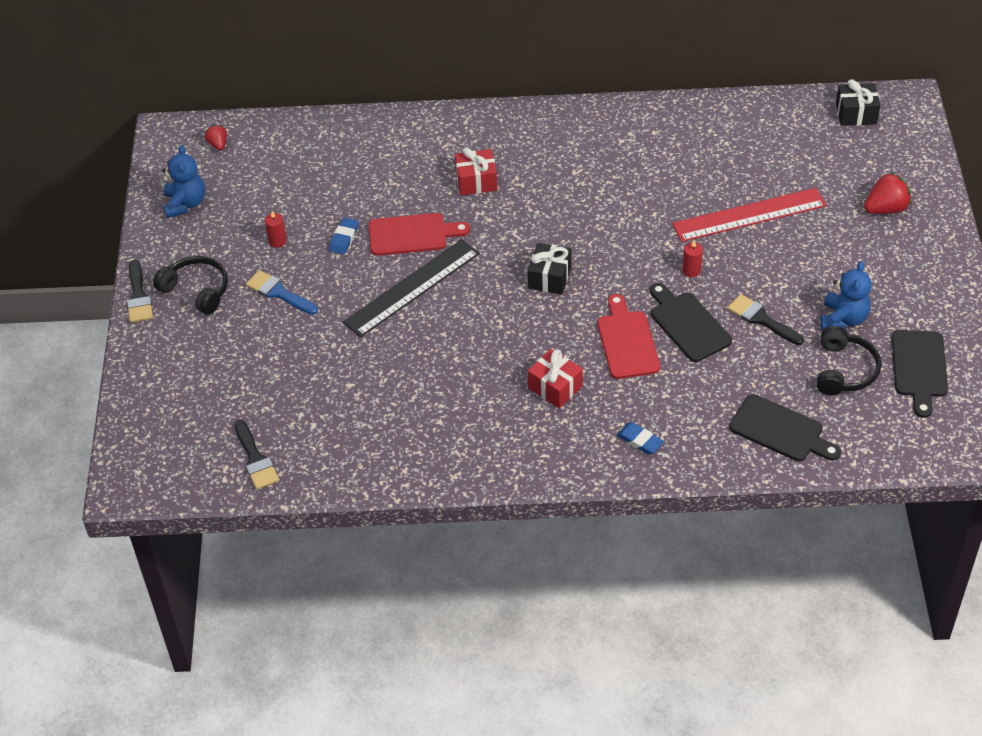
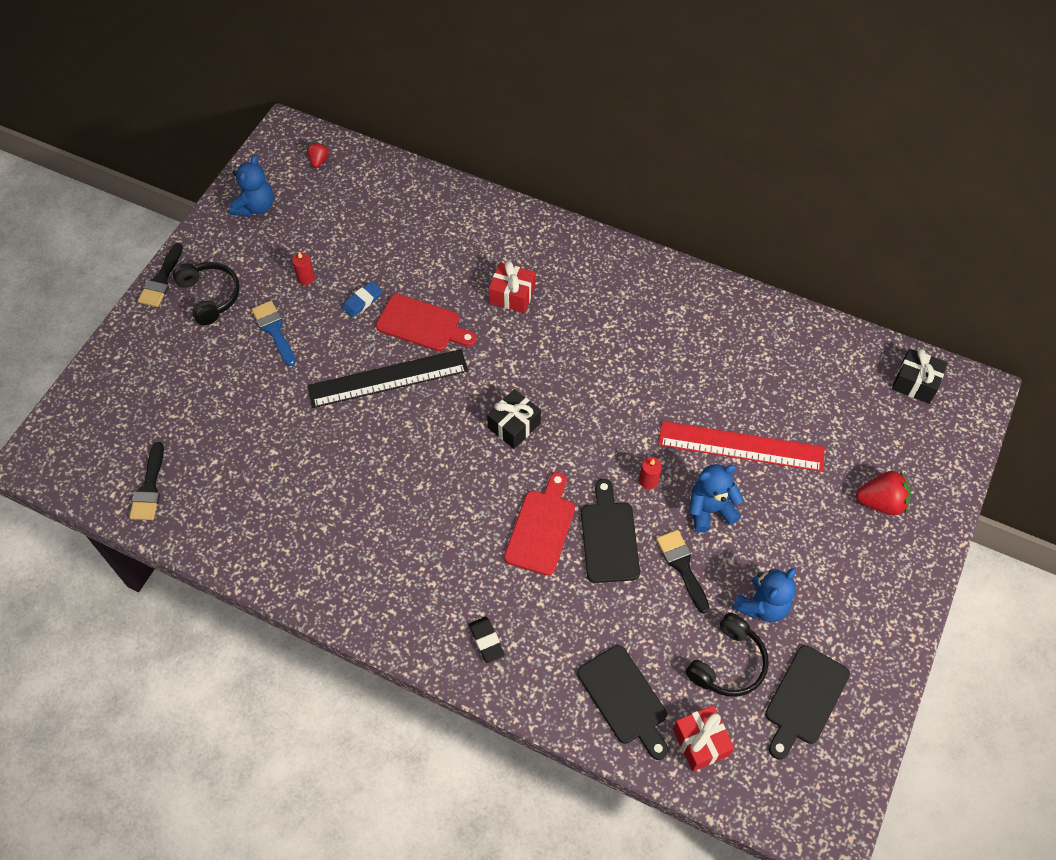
camera: 25 degrees right, 10 degrees up
(555, 387) = (446, 544): red gift -> red gift (700, 742)
(640, 440) = (486, 641): blue eraser -> black eraser
(756, 270) = (710, 510): none -> blue teddy bear

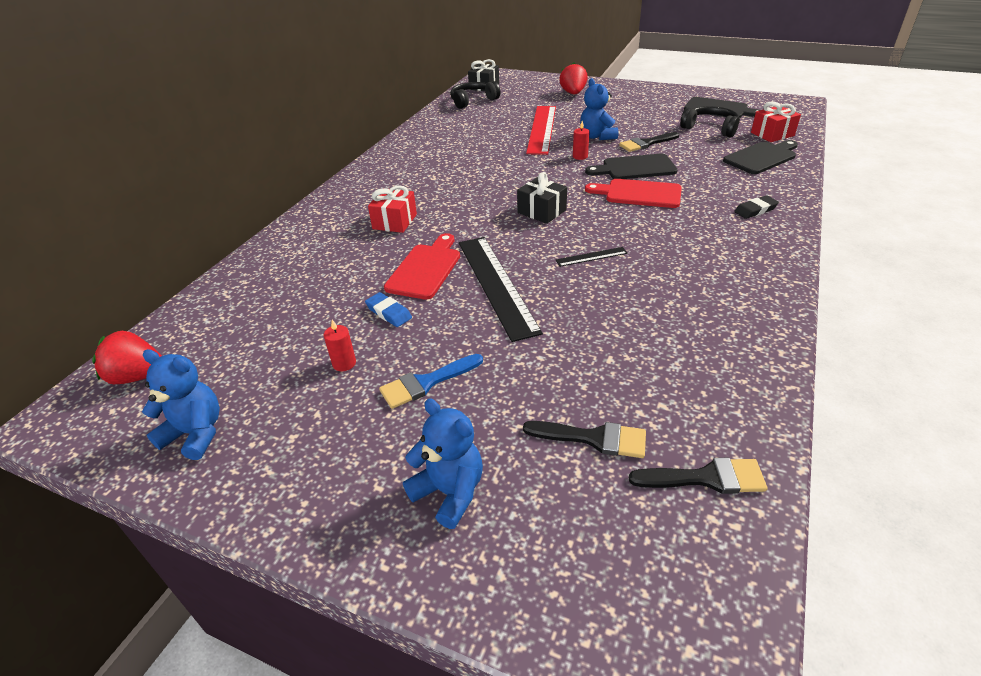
camera: 90 degrees left, 20 degrees down
(161, 280) = (312, 538): black brush -> black brush (593, 438)
(210, 296) = (358, 462): black headphones -> black headphones (473, 101)
(318, 161) = (138, 376): red strawberry -> red strawberry, size x1.72
(419, 460) = (591, 256): none -> black ruler
(762, 605) = (662, 120): blue teddy bear -> blue teddy bear (449, 492)

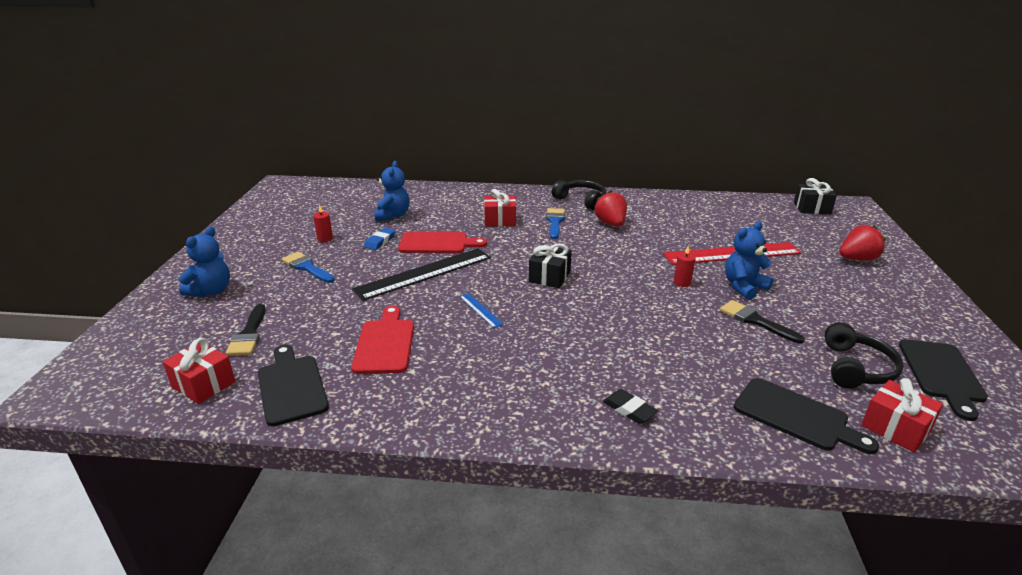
camera: 70 degrees right, 10 degrees down
(138, 376) = (312, 190): red strawberry -> red strawberry (611, 224)
(195, 433) = (266, 215): blue teddy bear -> blue teddy bear (392, 216)
(425, 191) = (555, 222): none -> blue brush
(473, 101) = (765, 209): black headphones -> black headphones (581, 200)
(591, 256) = (480, 310): black ruler -> blue ruler
(635, 168) = (680, 318): black cutting board -> black cutting board (291, 387)
(639, 194) = (619, 325): red cutting board -> red cutting board (385, 343)
(706, 478) = (203, 384): black brush -> red gift

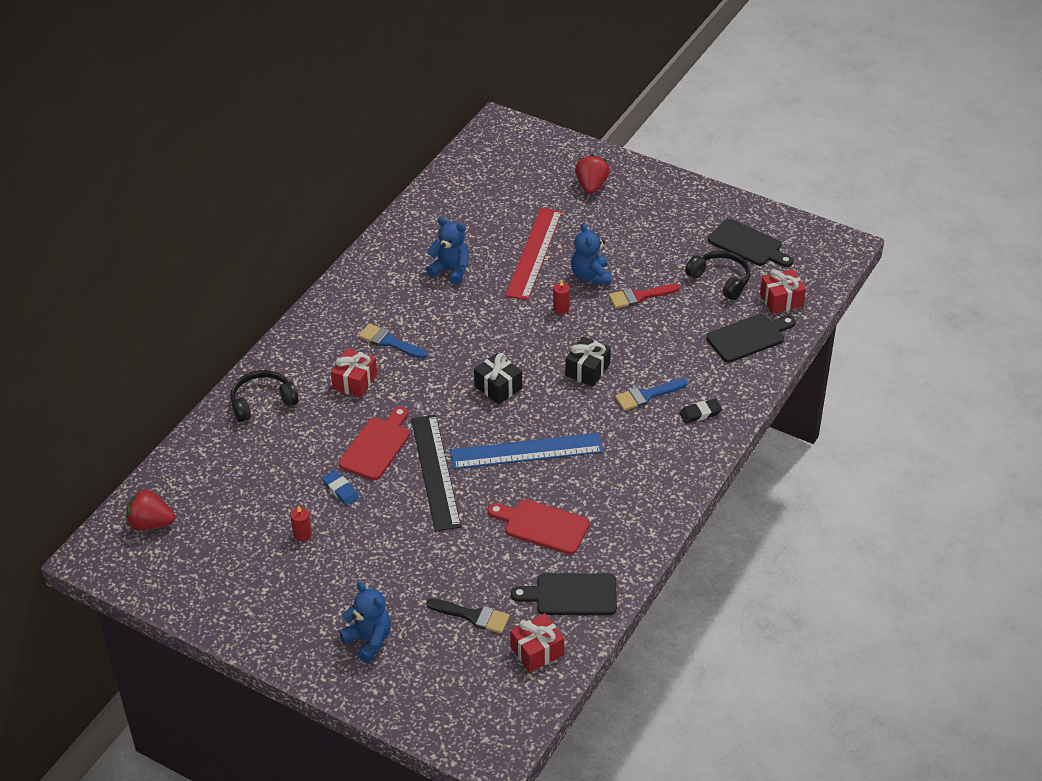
camera: 65 degrees left, 15 degrees up
(307, 267) = (363, 559): blue brush -> blue brush (647, 395)
(392, 216) = (280, 466): blue teddy bear -> blue teddy bear (450, 270)
(480, 310) = (526, 451): blue ruler -> blue ruler, size x2.32
(581, 200) = (351, 302): black headphones -> black headphones (262, 402)
(611, 224) = (421, 303): red strawberry -> red strawberry (150, 523)
(755, 321) = (639, 296): black brush -> red brush
(812, 208) = (487, 153): black gift -> black gift (587, 370)

